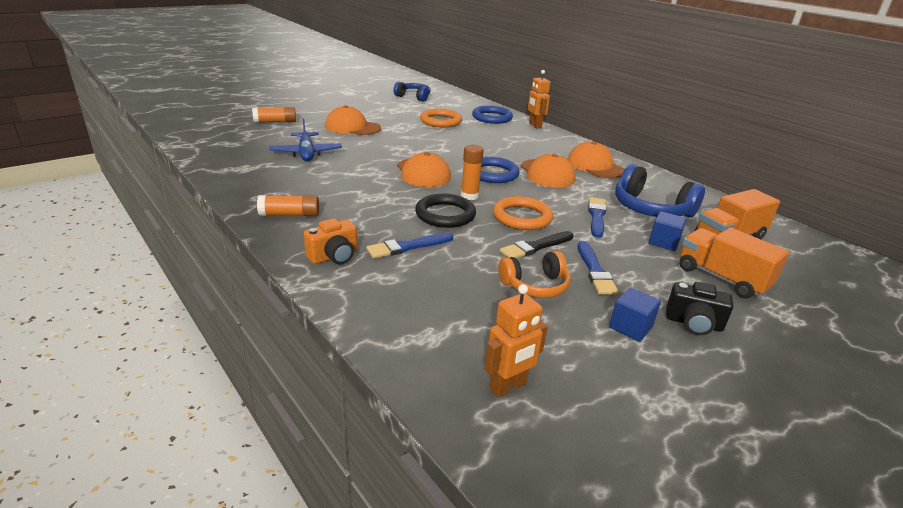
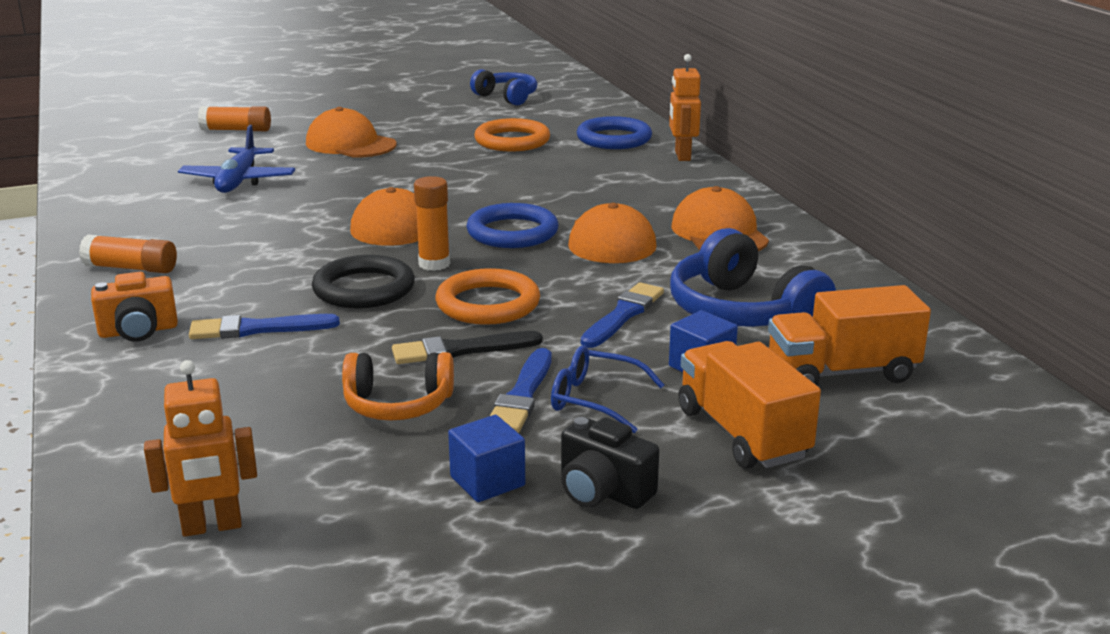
camera: 20 degrees right, 5 degrees down
(633, 268) = (595, 399): none -> blue glasses

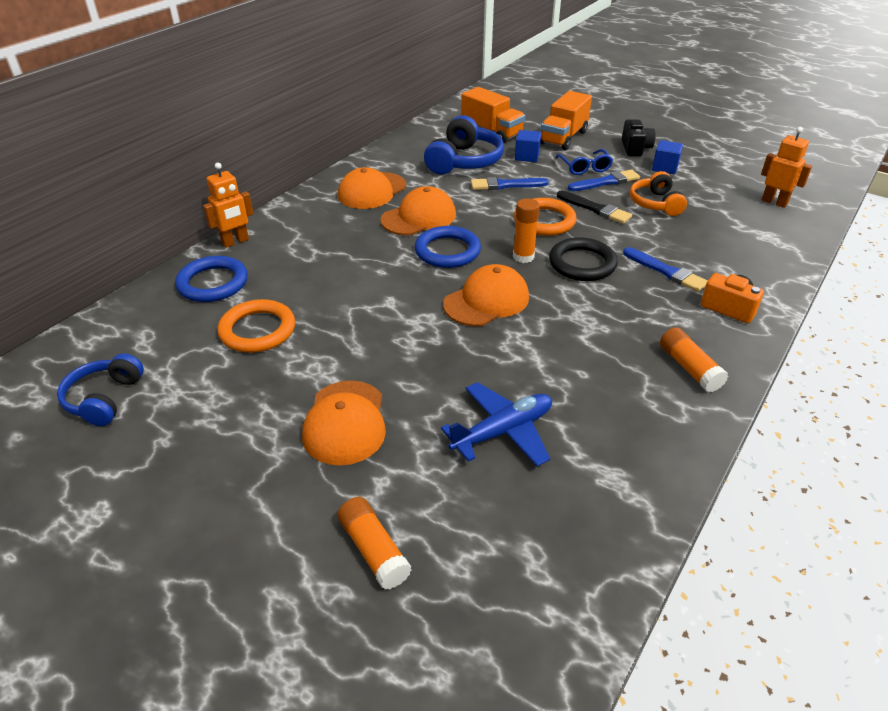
camera: 125 degrees left, 15 degrees up
(398, 404) = (655, 203): orange headphones -> orange headphones turned 150 degrees counterclockwise

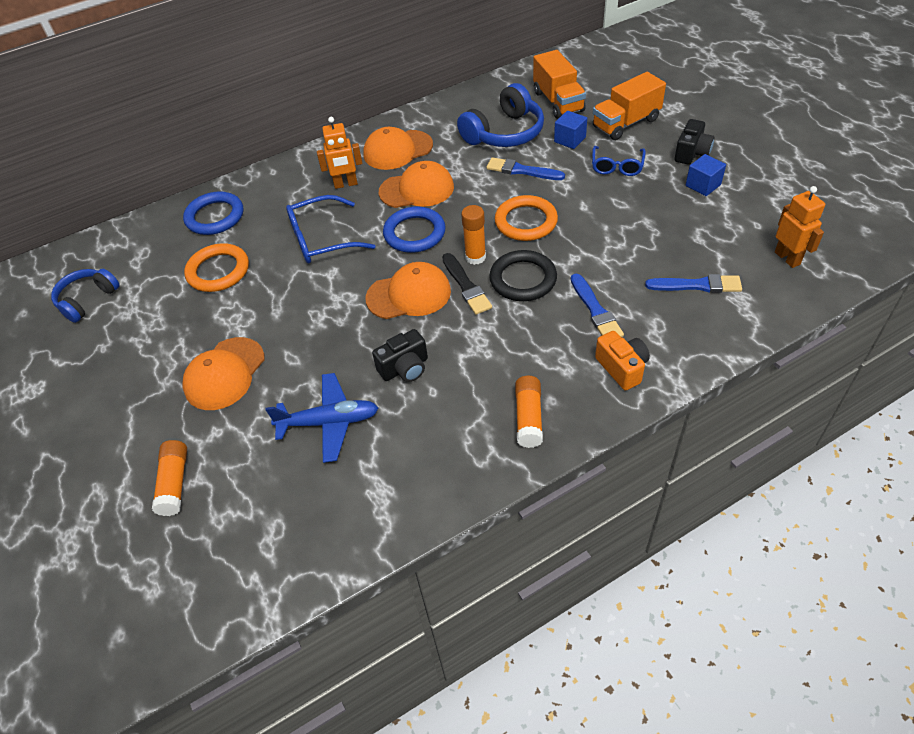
camera: 30 degrees right, 10 degrees up
(235, 242) = (255, 179): orange robot -> orange robot (346, 184)
(355, 276) = (321, 239): none -> blue glasses
(538, 362) = (405, 368): none -> black camera
(595, 209) = (586, 220): black brush -> black brush (466, 286)
(606, 182) = (624, 189): blue brush -> blue brush (697, 285)
(655, 203) = (653, 228): orange headphones -> none

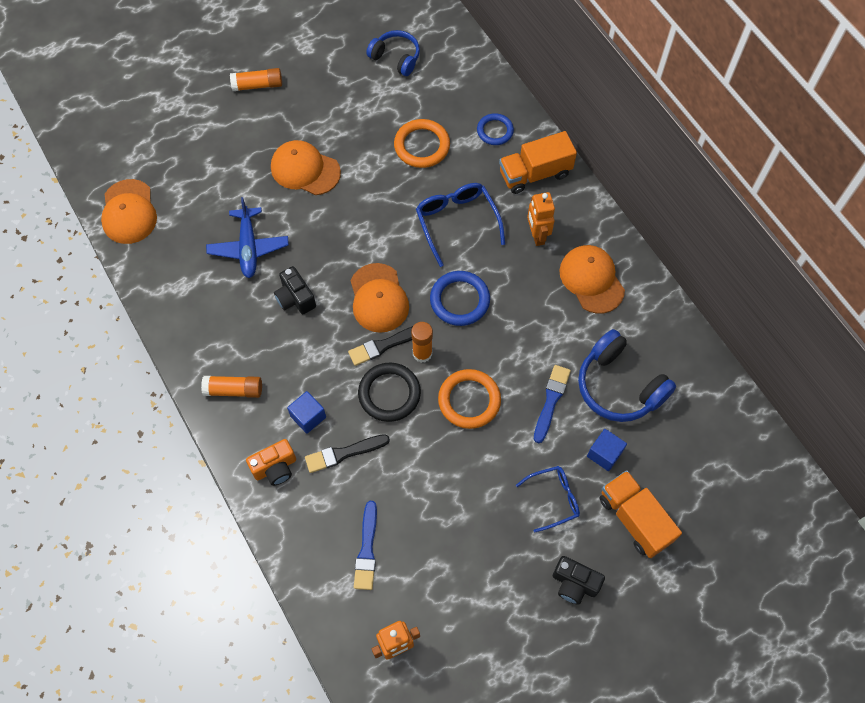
camera: 85 degrees right, 15 degrees up
(175, 483) = (209, 155): orange glue stick -> orange glue stick (257, 85)
(215, 217) = (495, 131): blue ring -> blue ring, size x0.66
(417, 189) = (525, 300): orange cap -> orange cap (129, 212)
(558, 101) = (680, 447): orange truck -> orange truck (535, 173)
(595, 310) = (344, 453): blue brush -> black brush
(617, 166) = (553, 498): blue glasses -> blue glasses turned 150 degrees clockwise
(703, 185) = (516, 585): blue cube -> blue cube (308, 416)

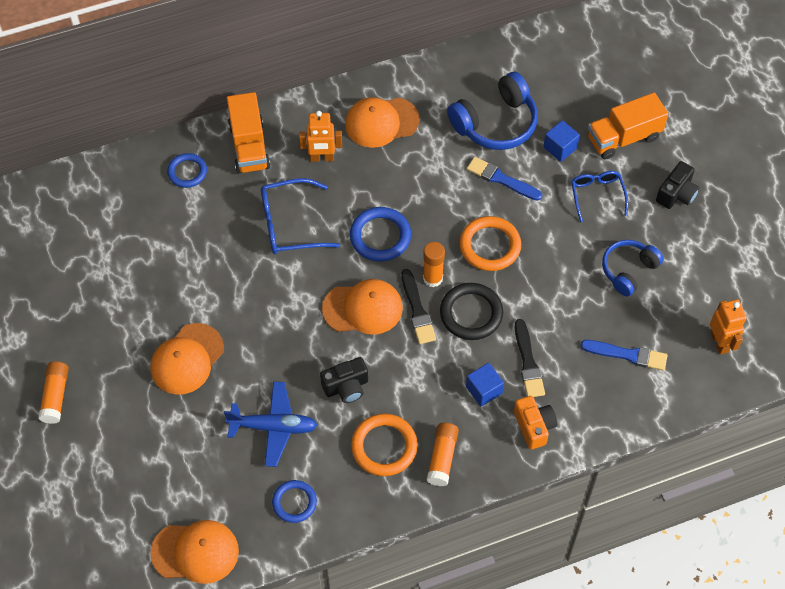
camera: 80 degrees left, 5 degrees down
(179, 277) = (294, 502): none -> blue ring
(396, 58) = (62, 249): blue headphones -> blue headphones (628, 270)
(422, 146) = (187, 242): orange ring -> orange ring (384, 446)

